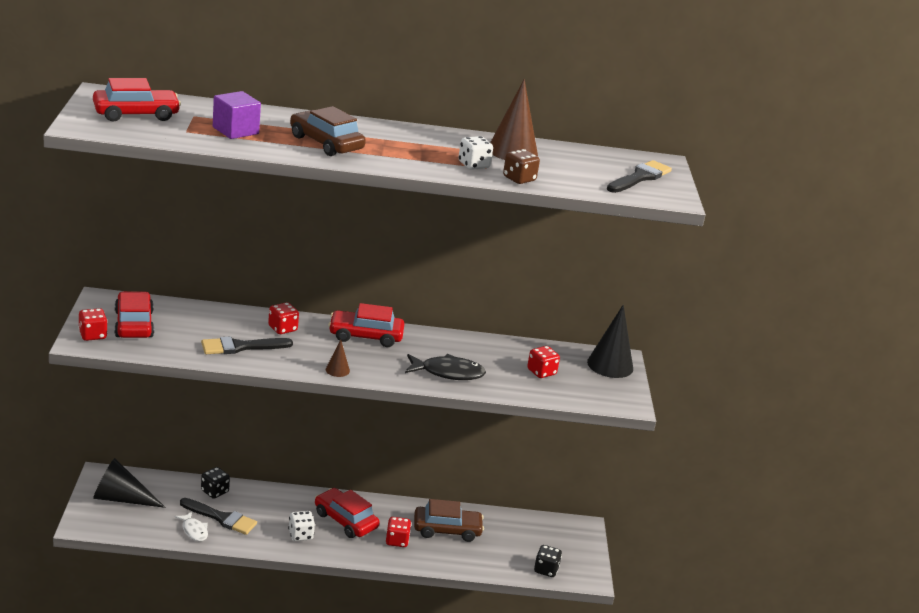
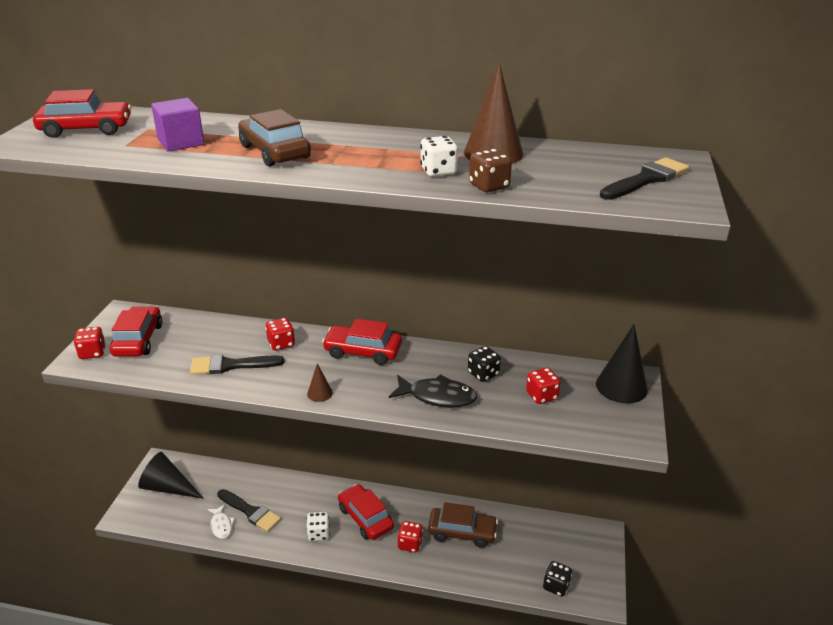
camera: 15 degrees right, 5 degrees up
(214, 491) = (253, 482): black dice -> black dice (483, 374)

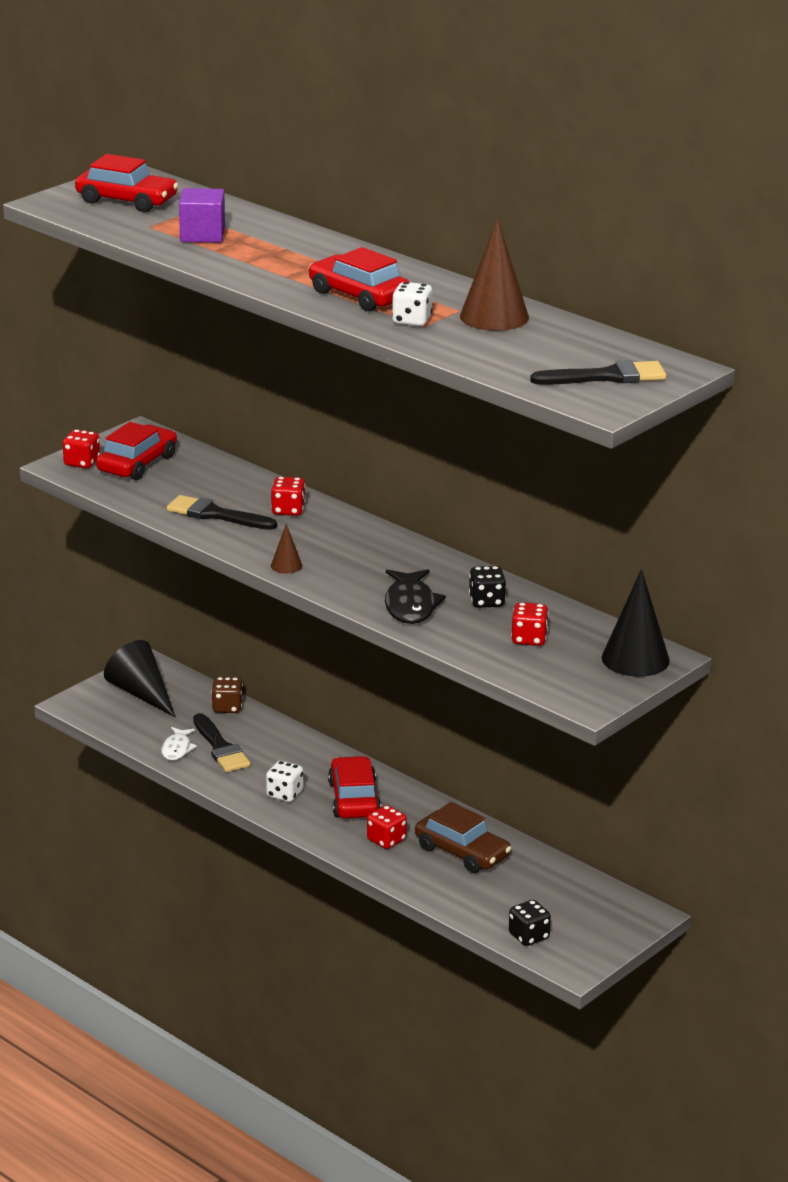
camera: 30 degrees right, 5 degrees down
(274, 152) = (280, 265): brown car -> none
(363, 352) = (372, 543): red car -> red car (359, 296)
(437, 397) = (410, 605): black fish -> black fish turned 45 degrees clockwise
(489, 186) = (439, 345): brown dice -> brown dice (227, 707)

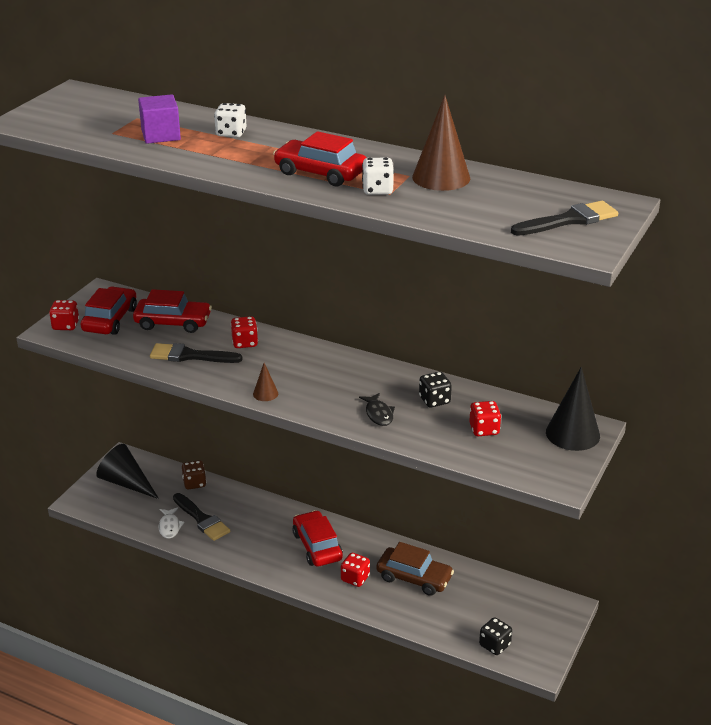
camera: 15 degrees left, 5 degrees up
(127, 200) = (83, 113): red car -> red car (173, 322)
(284, 794) = (264, 552): white dice -> white dice (231, 133)
(410, 605) = (378, 414): black fish -> black fish, size x0.62

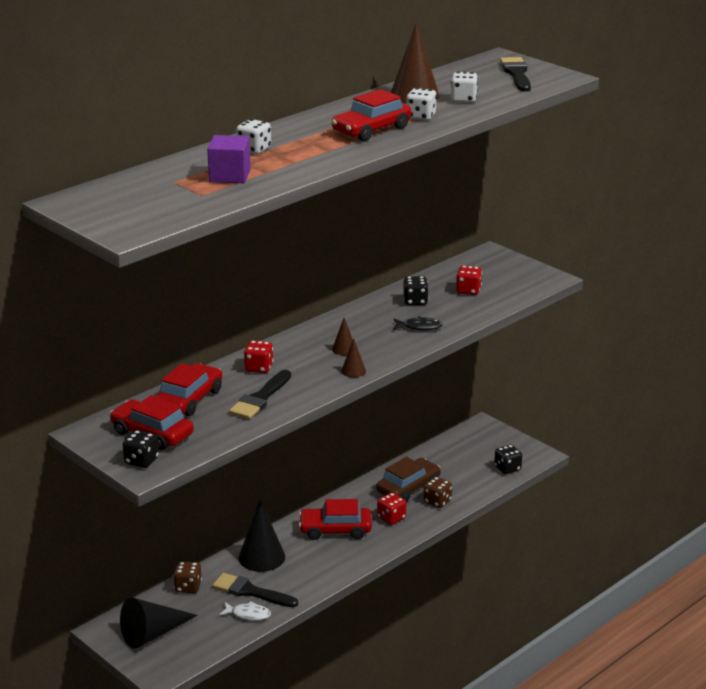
camera: 70 degrees left, 5 degrees down
(65, 325) = (141, 461): red dice -> black dice
(202, 519) = (250, 591): black brush -> black brush turned 135 degrees counterclockwise
(306, 379) = (344, 349): none -> brown cone
(401, 604) = (437, 501): none -> brown dice
(451, 203) = (463, 99): none -> white dice
(572, 434) = (494, 261): black cone -> black cone (261, 557)

